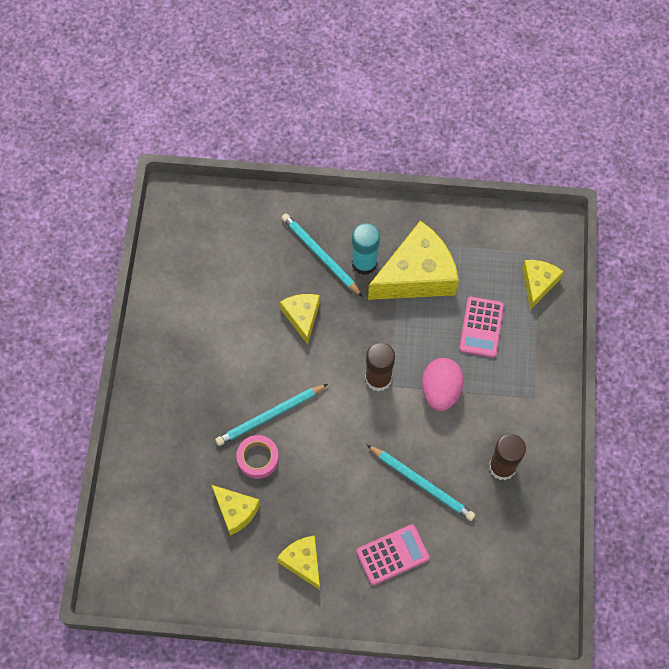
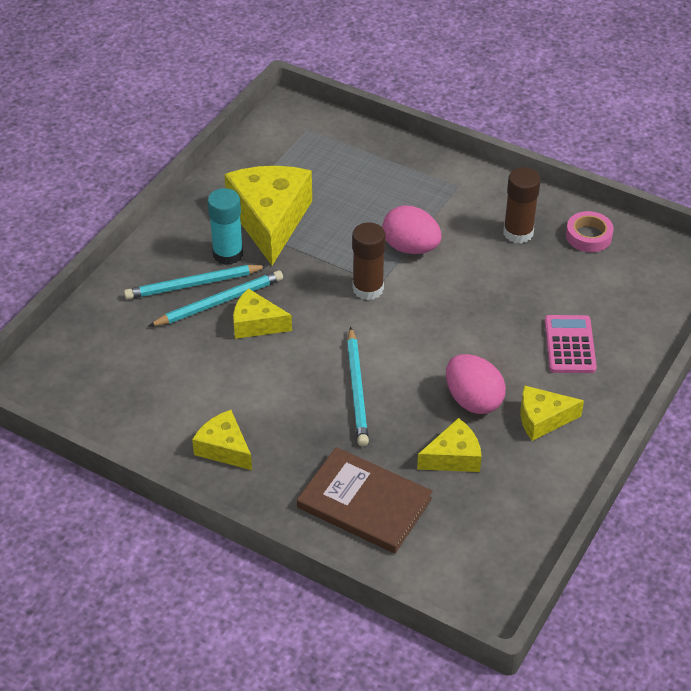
camera: 65 degrees left, 20 degrees down
(166, 466) = (364, 503): none -> brown book
(258, 458) = (401, 417): pink tape -> pink tape (588, 236)
(298, 503) = (473, 400): none -> pink egg
(421, 483) = (503, 296): turquoise pencil -> turquoise pencil (219, 302)
(481, 327) = (360, 195): pink calculator -> none
(537, 284) = (339, 141): yellow cheese -> yellow cheese (224, 448)

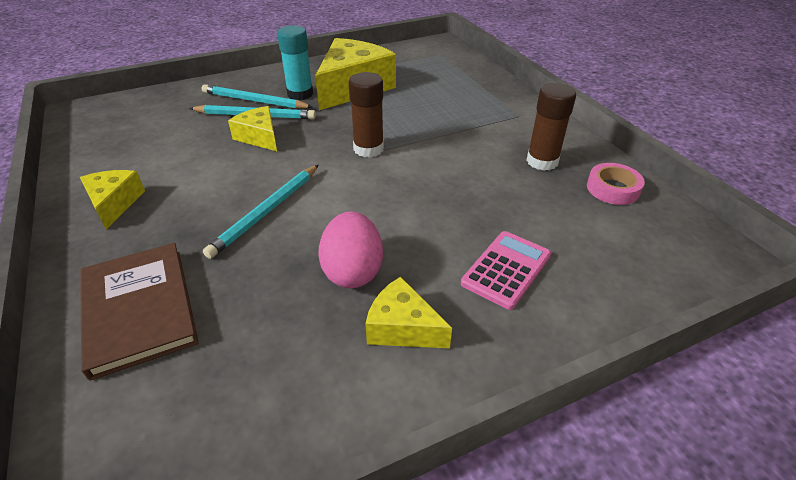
camera: 35 degrees right, 5 degrees down
(410, 247) = (435, 137): pink egg -> none
(453, 457) = (270, 314): yellow cheese -> none

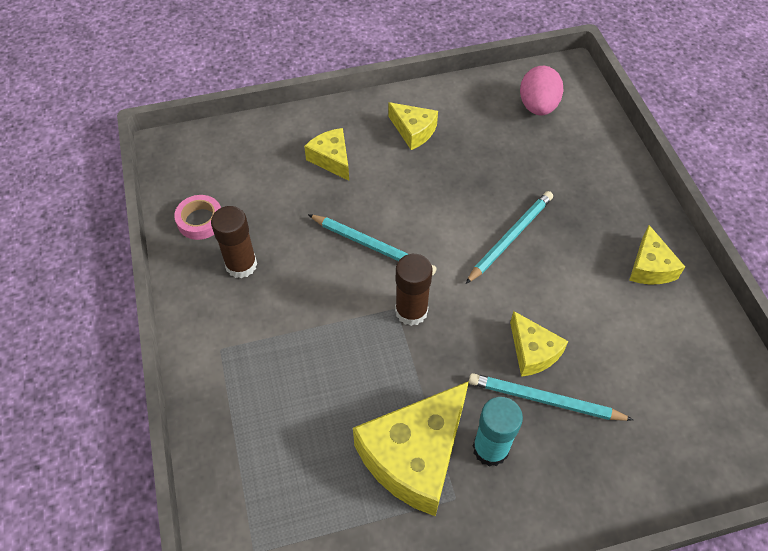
camera: 170 degrees left, 15 degrees up
(139, 309) = (584, 164): brown book -> none
(255, 101) = (551, 439): turquoise pencil -> turquoise pencil (372, 246)
(353, 271) = (441, 173): pink egg -> pink egg (537, 106)
(506, 269) = (331, 159): pink calculator -> yellow cheese

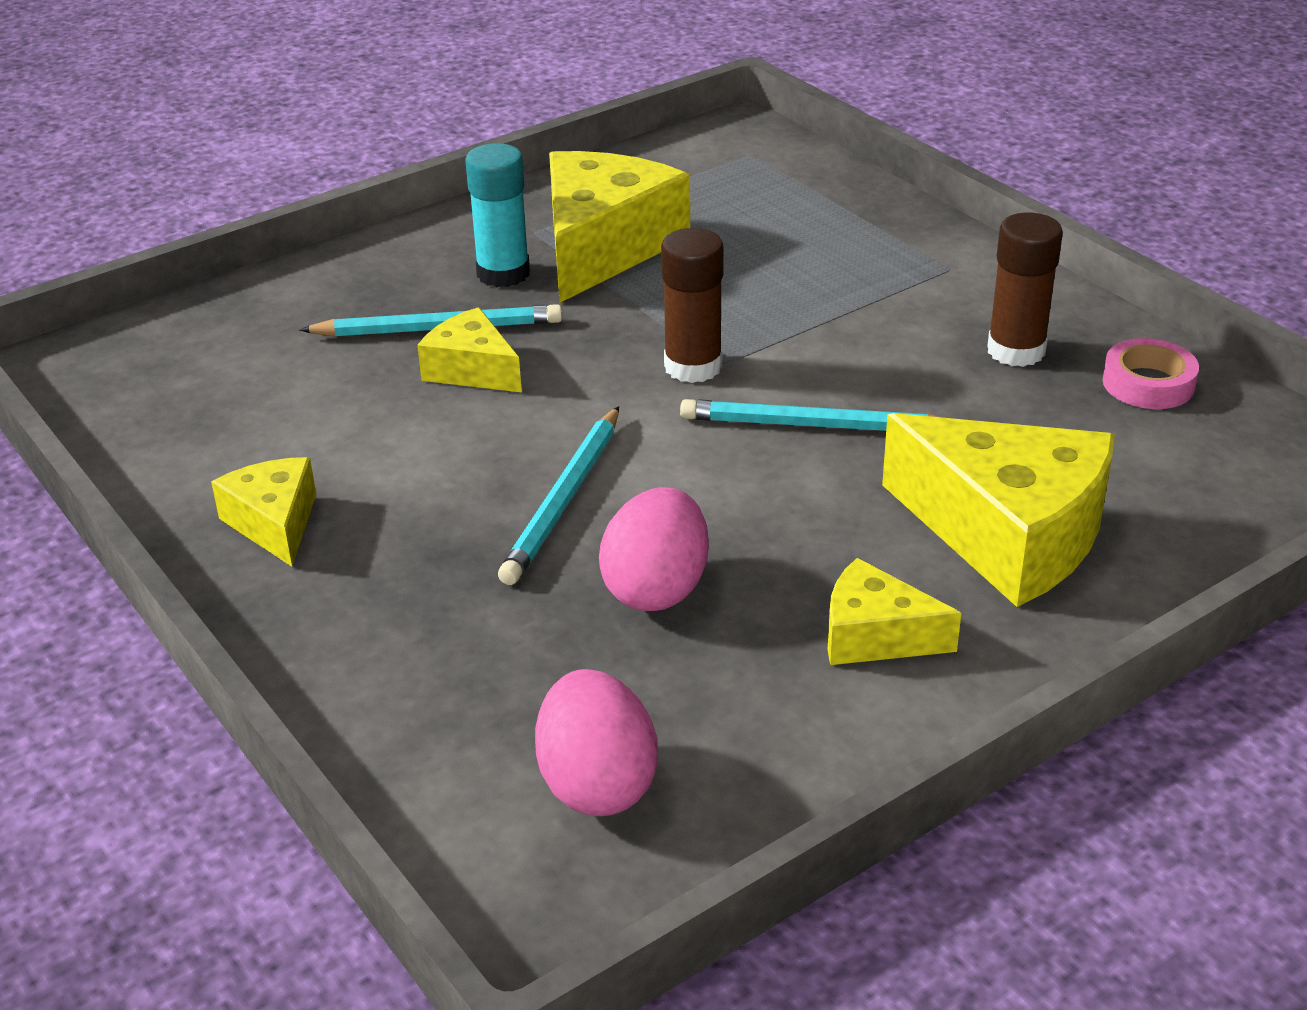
camera: 160 degrees right, 20 degrees down
(331, 159) = (1007, 533): yellow cheese -> yellow cheese, size x1.88
(487, 177) = (656, 589): none -> pink egg

